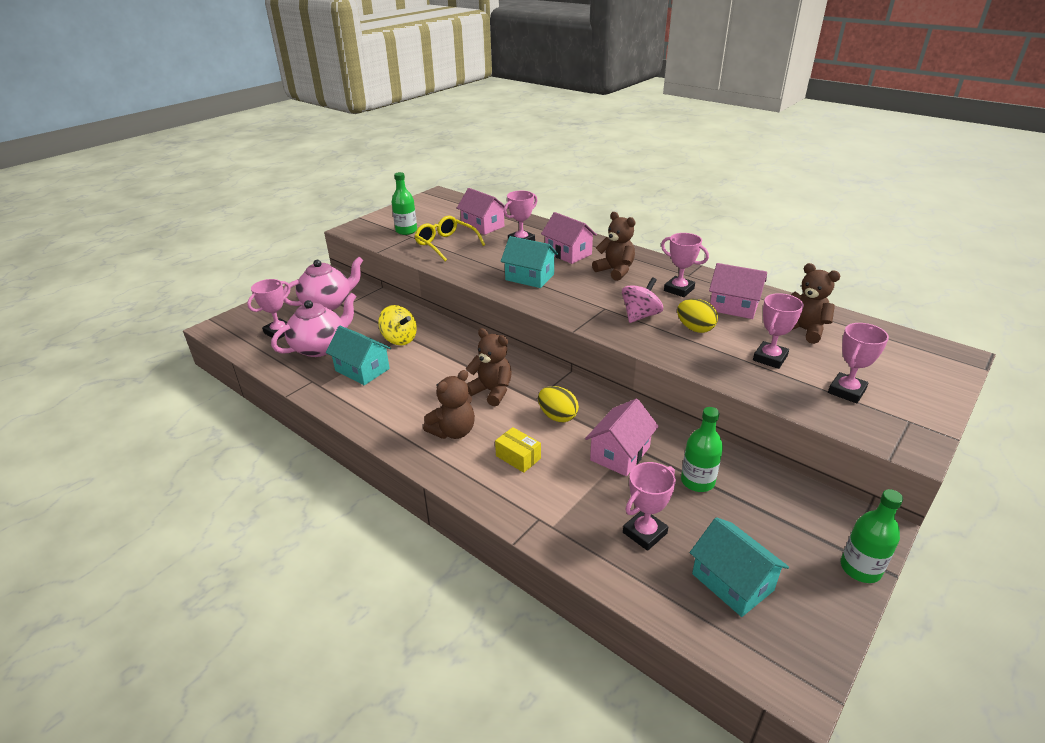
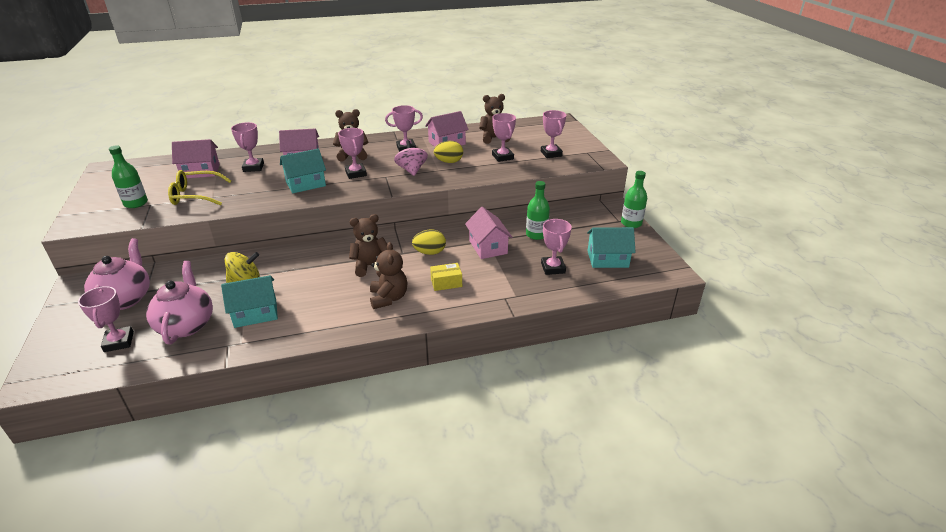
camera: 55 degrees left, 0 degrees up
(585, 290) = (356, 173): none -> pink trophy

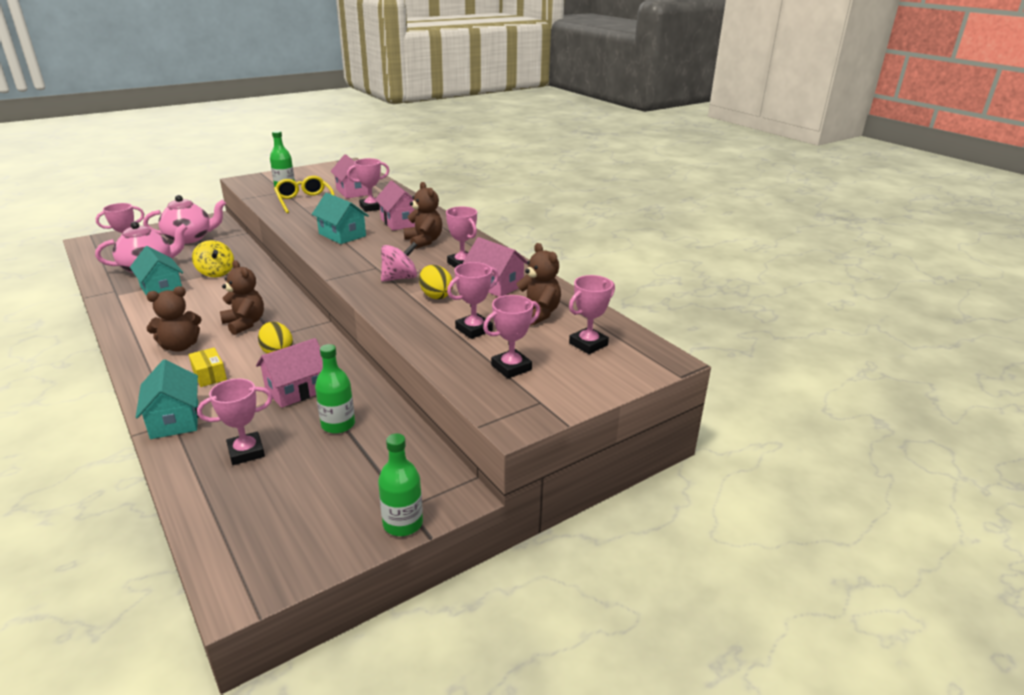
camera: 70 degrees right, 5 degrees down
(356, 173) = (377, 252): pink trophy -> pink trophy (588, 344)
(607, 259) = (276, 505): turquoise house -> turquoise house (175, 419)

